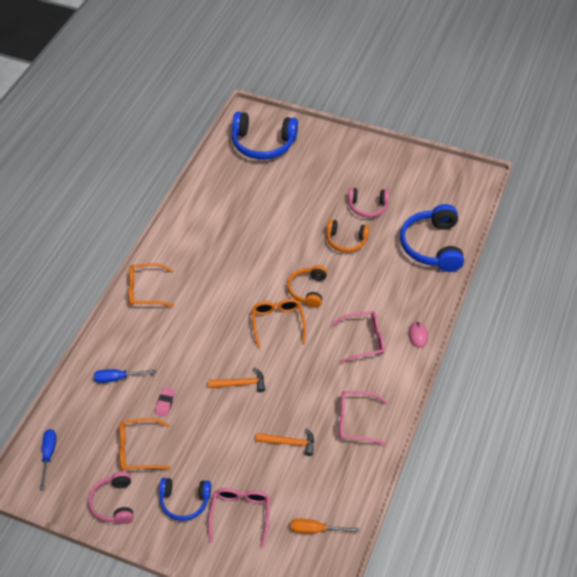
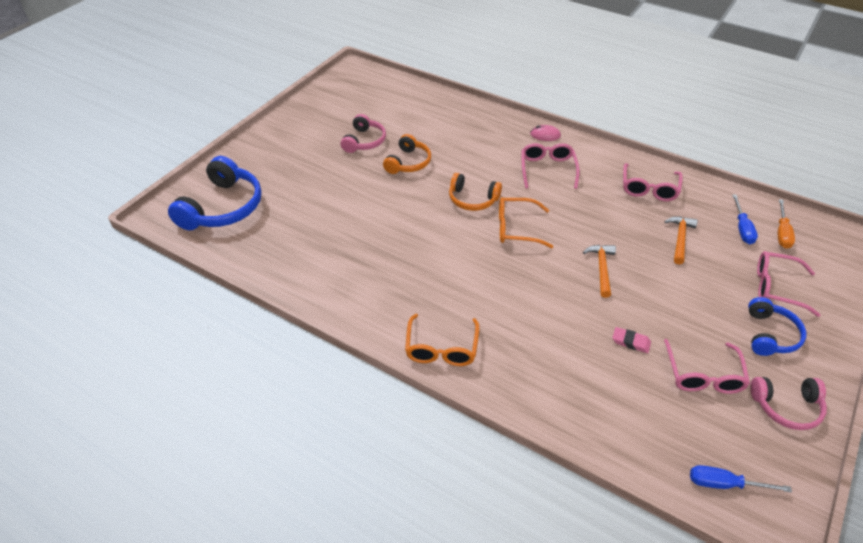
camera: 80 degrees left, 5 degrees down
(118, 378) = (591, 390): blue screwdriver -> blue screwdriver (742, 228)
(138, 449) = (703, 375): orange glasses -> pink glasses
(432, 246) = (433, 109): blue headphones -> none

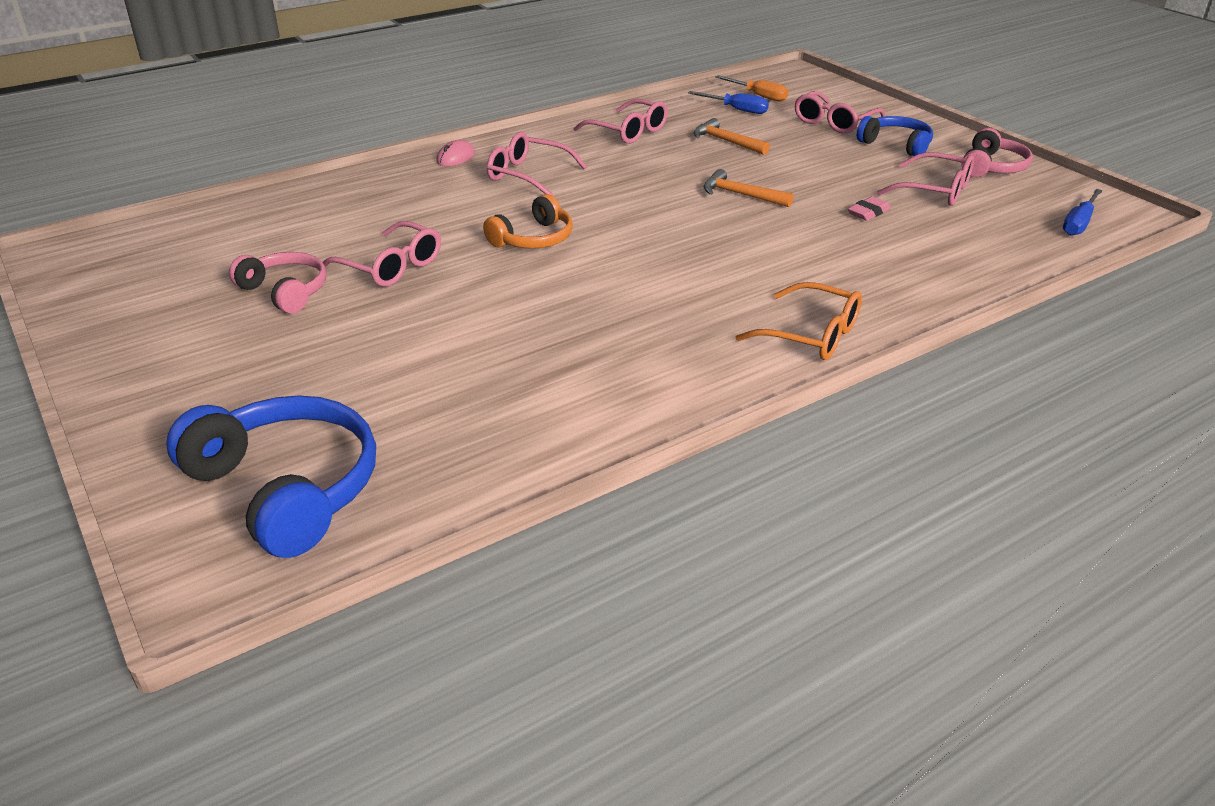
camera: 65 degrees left, 10 degrees down
(408, 162) = (391, 266): orange headphones -> pink glasses
(516, 228) = (623, 225): orange glasses -> none

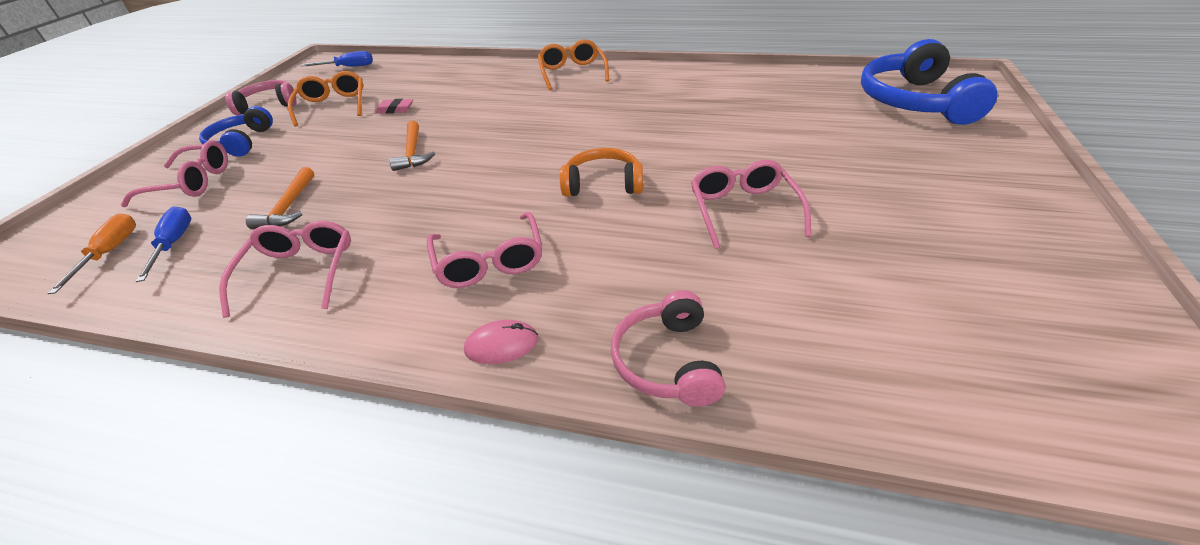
camera: 130 degrees left, 5 degrees up
(285, 291) = (859, 226): pink headphones -> pink headphones (667, 361)
(935, 191) = (333, 106): pink glasses -> orange glasses

